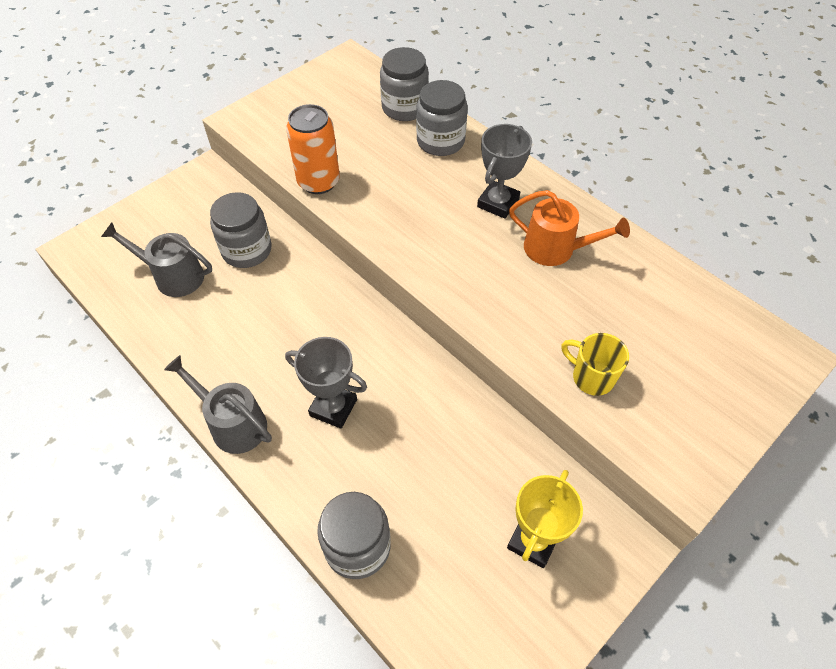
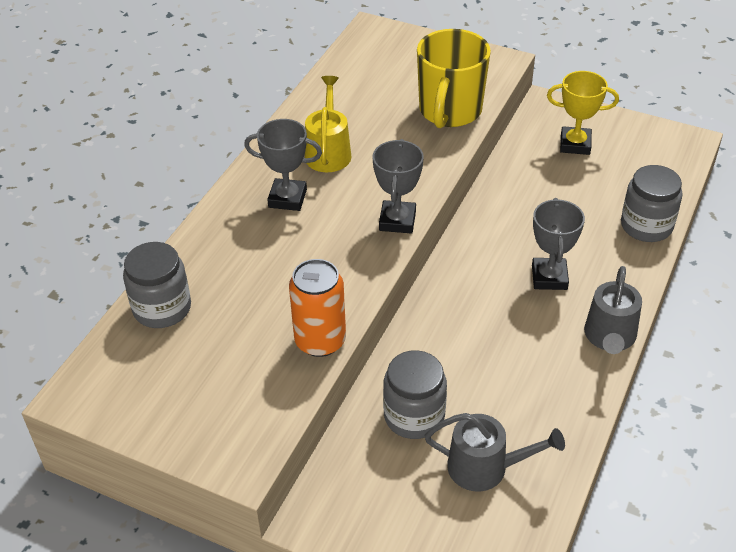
camera: 110 degrees left, 10 degrees down
(173, 276) = (485, 467): grey watering can -> grey watering can turned 75 degrees counterclockwise
(430, 271) = (397, 221): none -> grey trophy
(440, 141) = (211, 262): grey jar -> none
(555, 249) = (328, 152): orange watering can -> yellow watering can
(591, 377) = (449, 111): yellow mug -> yellow mug, size x1.90

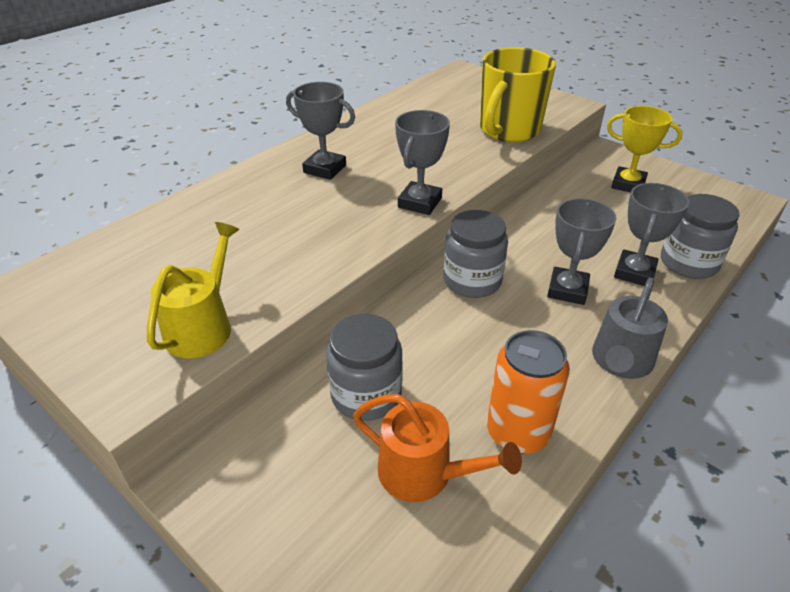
camera: 15 degrees right, 5 degrees down
(162, 308) = (154, 232): grey jar -> grey jar (472, 281)
(320, 341) = (286, 290): orange can -> orange can (517, 432)
(328, 152) = (381, 142): yellow watering can -> yellow watering can (203, 326)
(485, 467) = (424, 473): grey watering can -> orange watering can
(602, 246) = (634, 272): none -> grey trophy

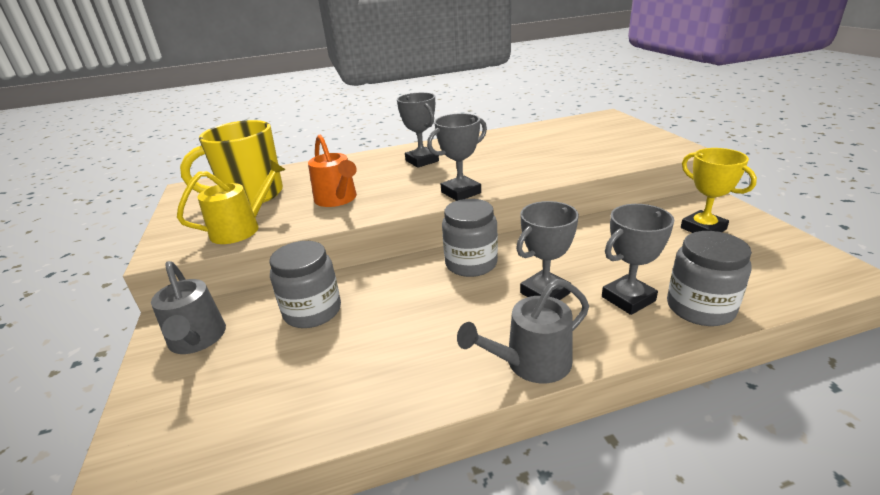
camera: 35 degrees right, 10 degrees down
(265, 485) = (197, 339): none -> grey watering can
(424, 473) = (287, 376): orange watering can -> orange watering can (337, 199)
(508, 131) = (595, 159): yellow mug -> yellow mug (251, 195)
(517, 432) = (382, 379): orange can -> none

